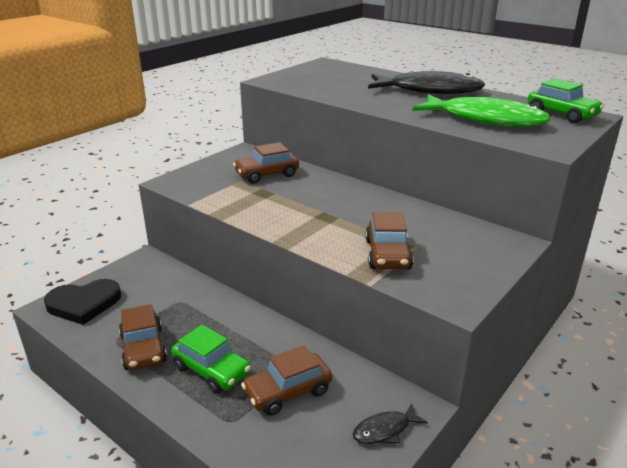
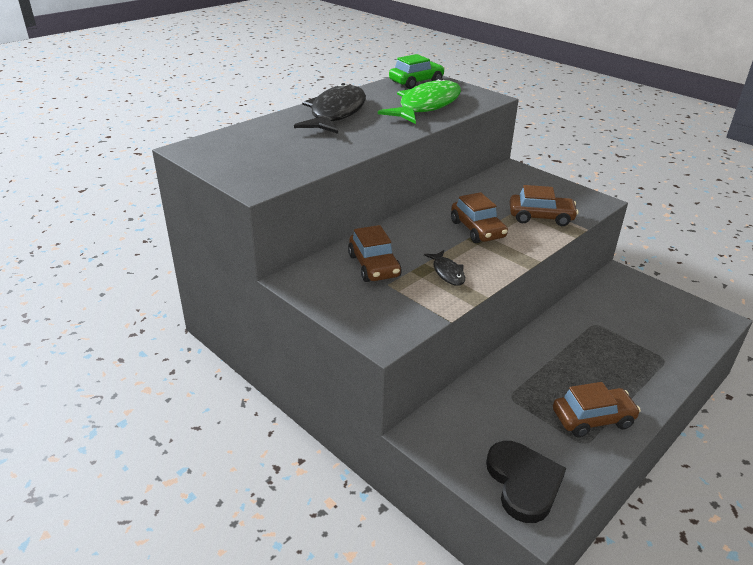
camera: 85 degrees left, 5 degrees up
(211, 370) = (610, 371): green car -> none
(287, 392) = (623, 329): brown car -> brown car (477, 230)
(385, 430) = (645, 289): black fish -> black fish (447, 272)

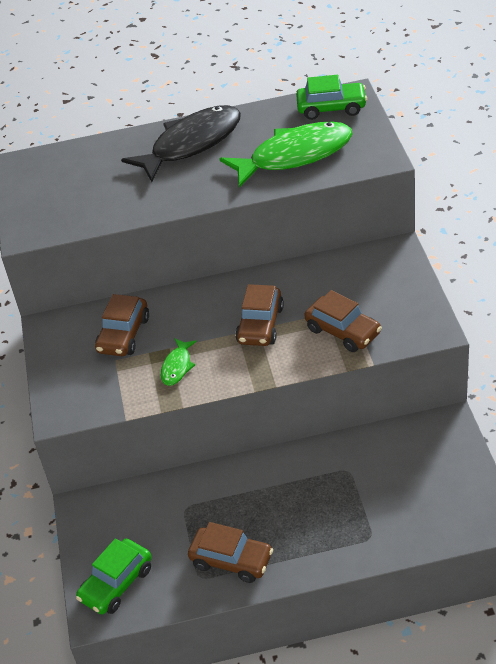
camera: 40 degrees right, 10 degrees up
(447, 272) = (177, 366): black fish -> green fish
(523, 482) = (116, 584): black heart -> green car

